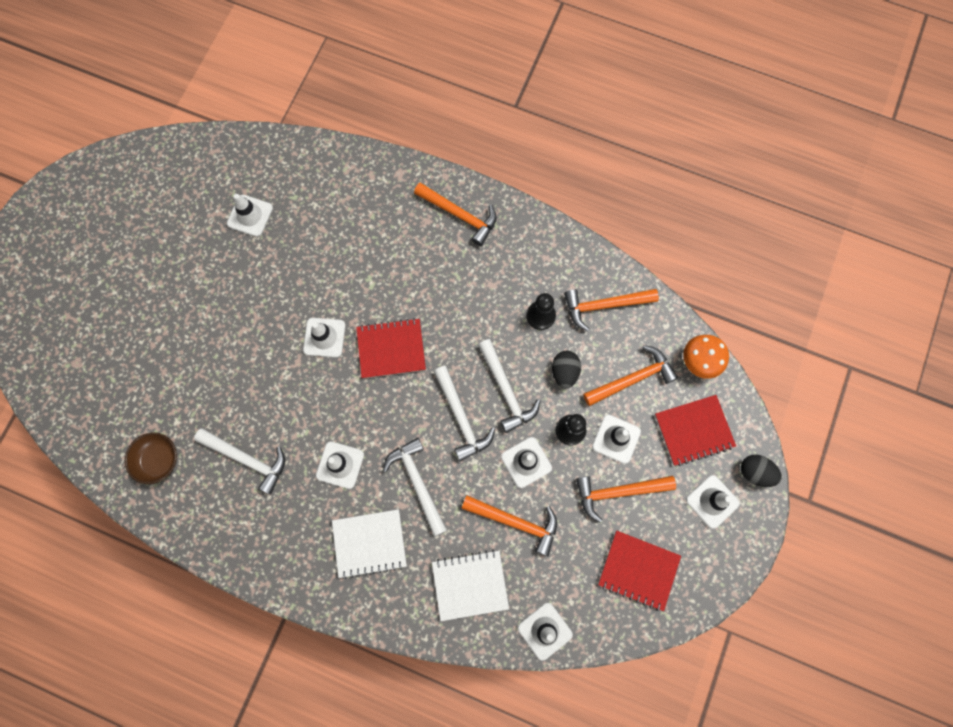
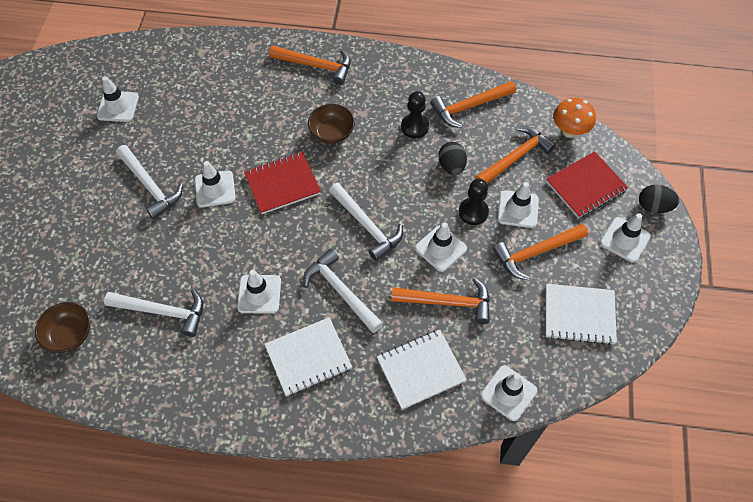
camera: 15 degrees left, 15 degrees down
(455, 302) = (332, 133): none -> brown bowl
(506, 390) = (402, 193): white hammer -> white hammer (150, 186)
(638, 570) = (579, 315): red notebook -> white notebook

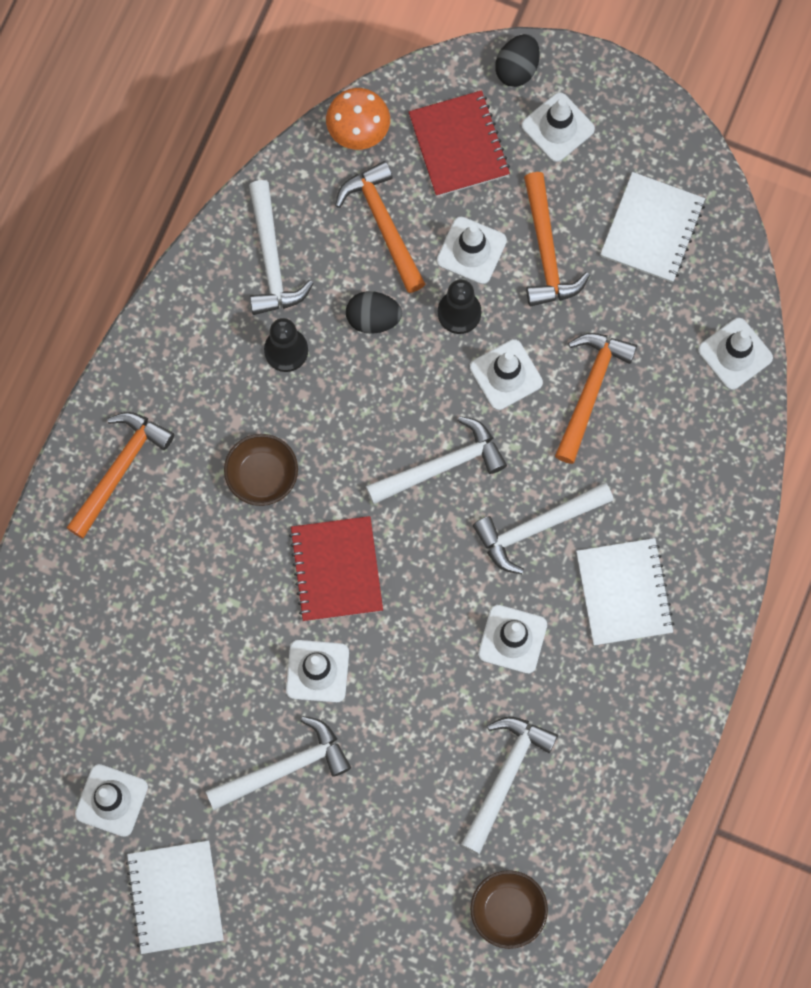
camera: 75 degrees left, 15 degrees up
(421, 370) = (677, 453): white notebook -> white notebook (175, 897)
(469, 107) = (272, 259): orange hammer -> white hammer

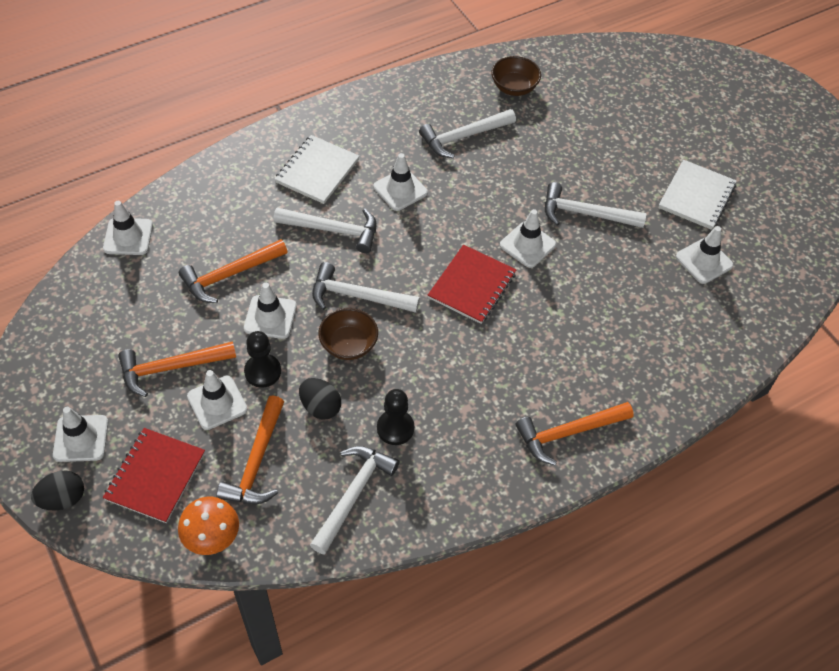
camera: 145 degrees left, 20 degrees down
(262, 476) = (475, 365): brown bowl -> brown bowl (348, 345)
(546, 251) = (171, 368): orange hammer -> orange hammer turned 135 degrees counterclockwise
(652, 229) = (95, 334): white notebook -> none

